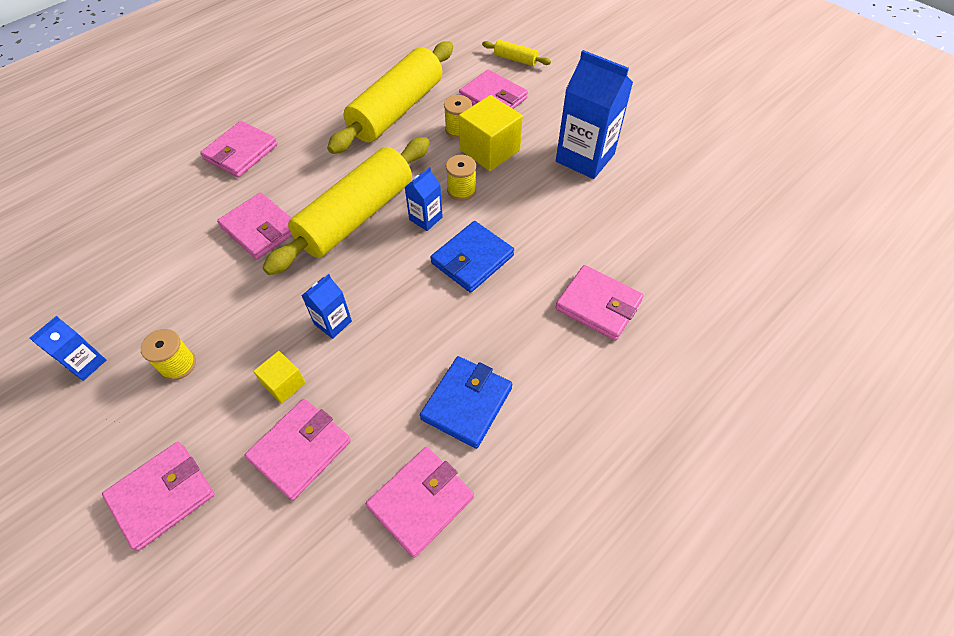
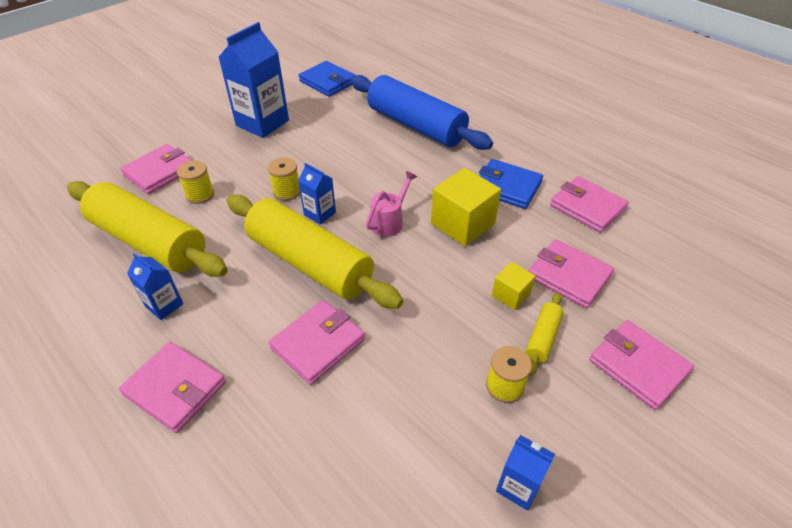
camera: 90 degrees left, 10 degrees down
(333, 323) = (442, 268): blue carton -> blue carton (164, 305)
(409, 277) = (389, 221): none -> pink watering can
(472, 259) = (370, 185): blue wallet -> blue wallet (328, 82)
(489, 150) = (237, 174): yellow cube -> yellow cube (462, 224)
(515, 59) = (103, 156): yellow rolling pin -> yellow rolling pin (542, 338)
(598, 305) = (416, 126): pink wallet -> blue rolling pin

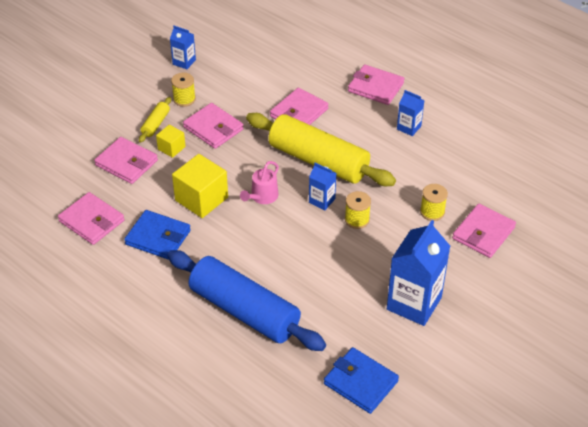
camera: 175 degrees right, 0 degrees up
(149, 242) = (448, 169): yellow rolling pin -> none
(638, 366) = (101, 113): pink wallet -> pink wallet (213, 128)

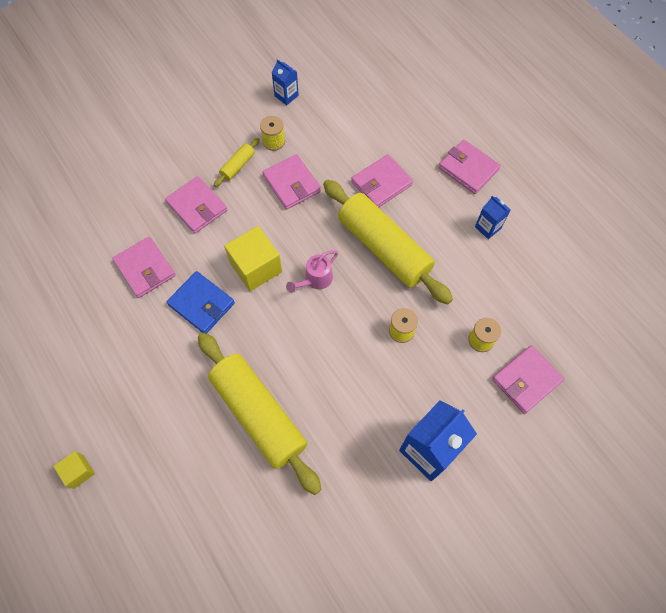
camera: 15 degrees right, 20 degrees up
(171, 148) = (244, 198): yellow cube -> yellow cube (79, 471)
(244, 310) = (259, 414): blue rolling pin -> yellow rolling pin
(322, 201) = (373, 298): blue carton -> none
(360, 382) = (347, 533): blue wallet -> none

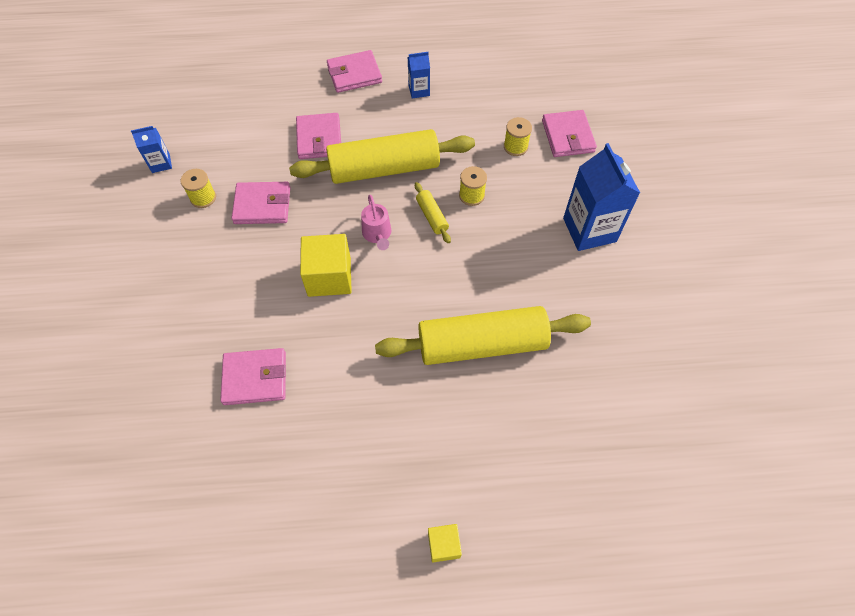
camera: 60 degrees left, 5 degrees down
(197, 207) = (221, 297): pink wallet -> none
(201, 304) = (334, 342): blue wallet -> none
(238, 166) = (204, 240): yellow rolling pin -> yellow rolling pin (432, 216)

